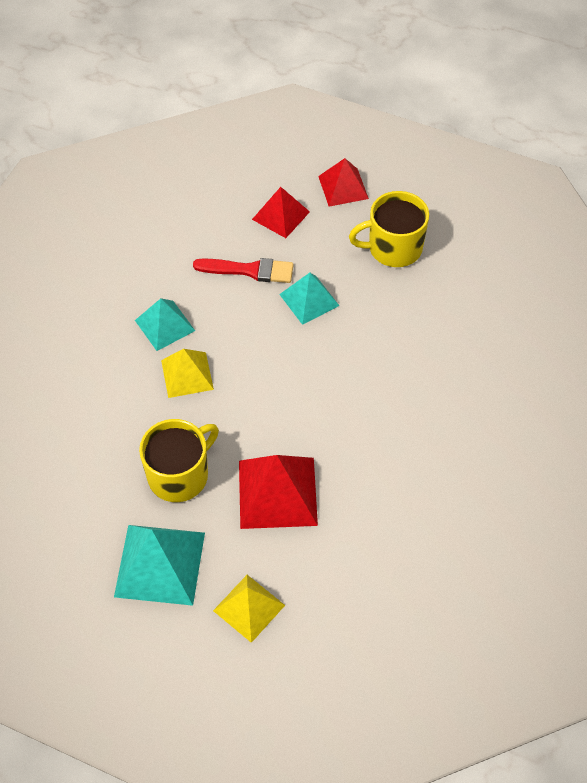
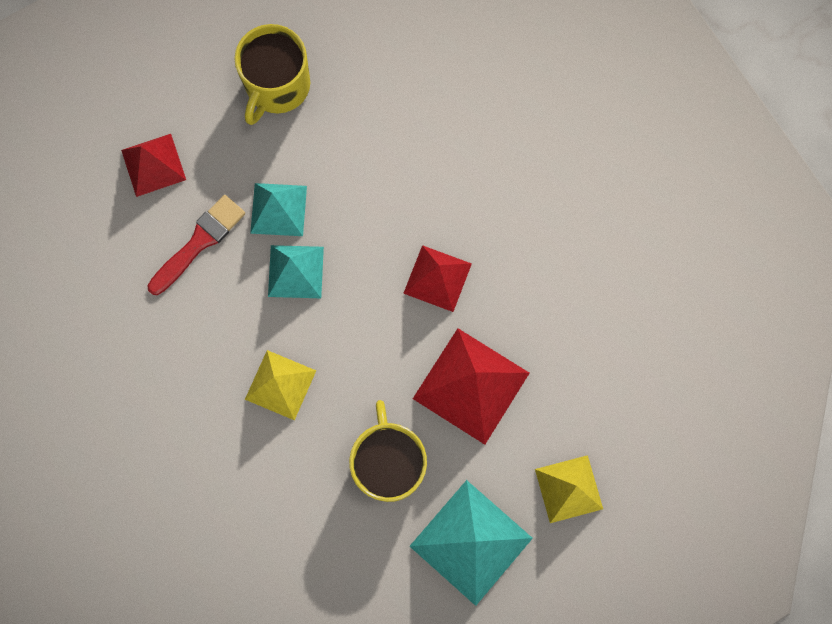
camera: 55 degrees left, 20 degrees up
(165, 325) = (205, 369): turquoise pyramid -> turquoise pyramid (296, 271)
(343, 187) = (165, 79): red pyramid -> red pyramid (437, 278)

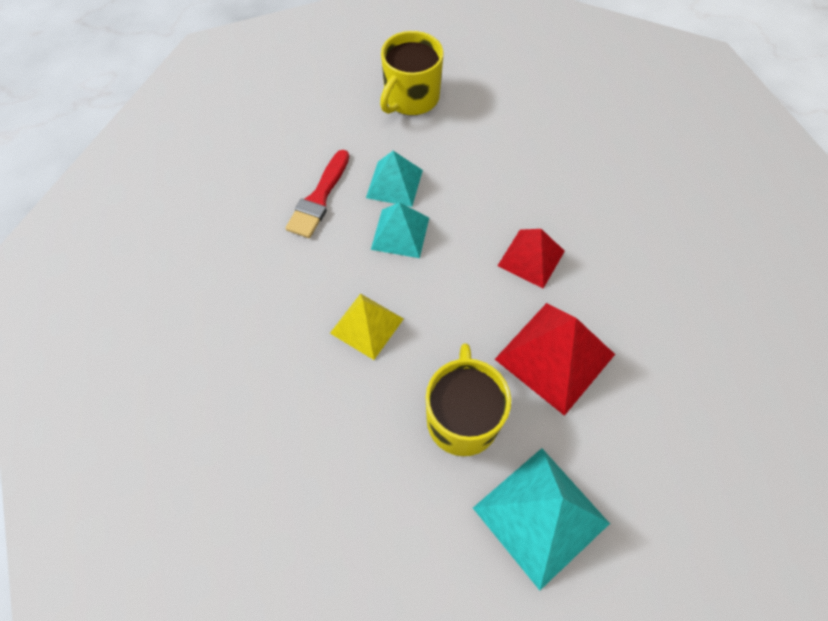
camera: 10 degrees right, 15 degrees down
(153, 165) = (294, 137): red pyramid -> none
(199, 242) = (319, 198): red brush -> red brush turned 150 degrees clockwise
(569, 489) = (652, 476): yellow pyramid -> none

